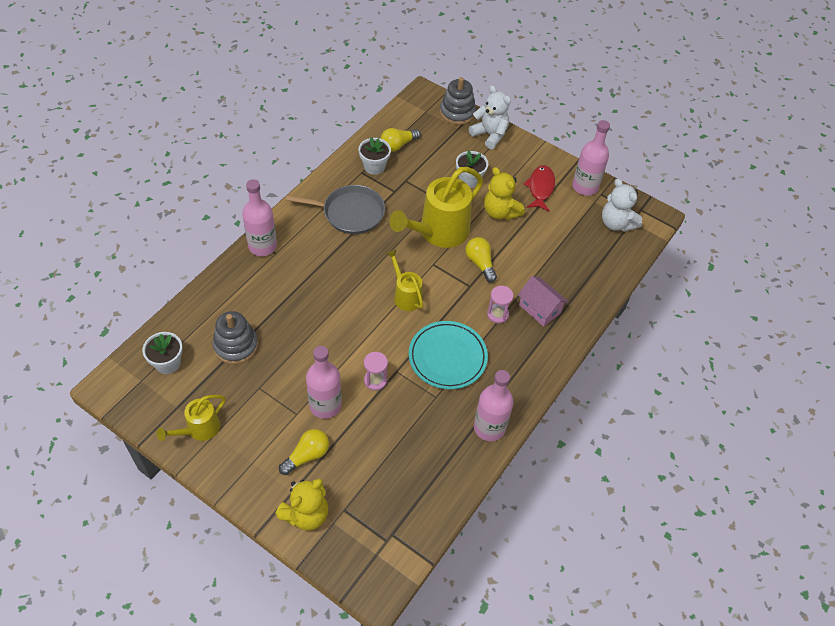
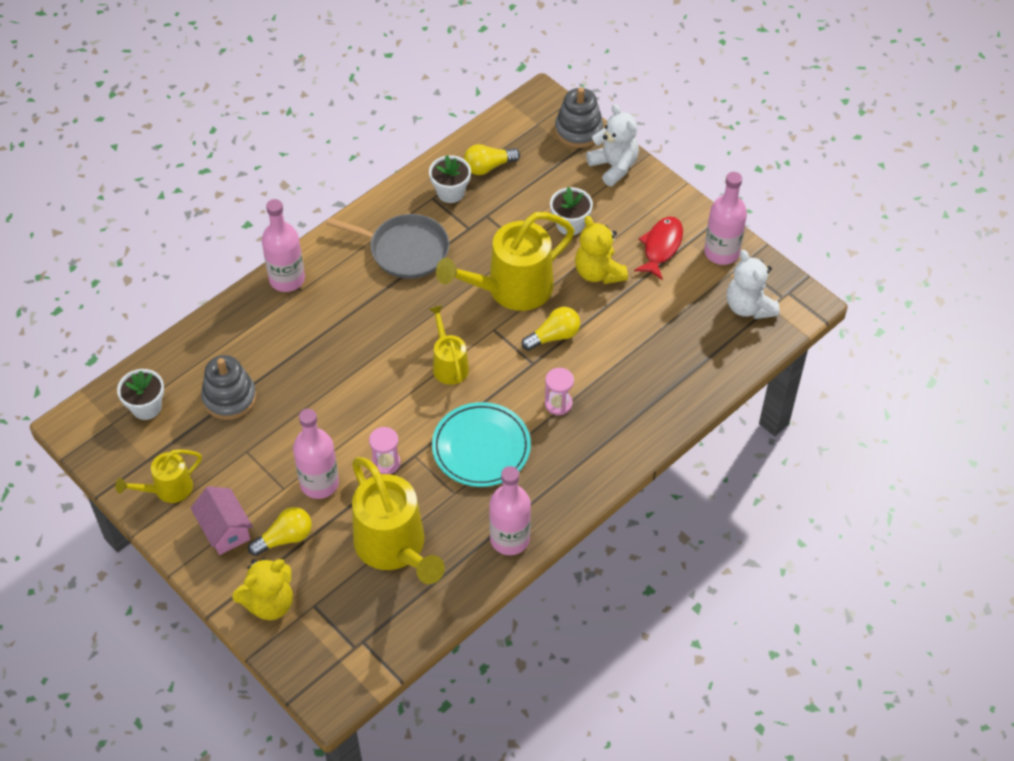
camera: 15 degrees right, 0 degrees up
(400, 450) = (395, 548): none -> yellow watering can
(480, 263) = (554, 336): yellow light bulb -> yellow light bulb turned 75 degrees clockwise
(539, 309) = (614, 404): pink house -> pink house (225, 530)

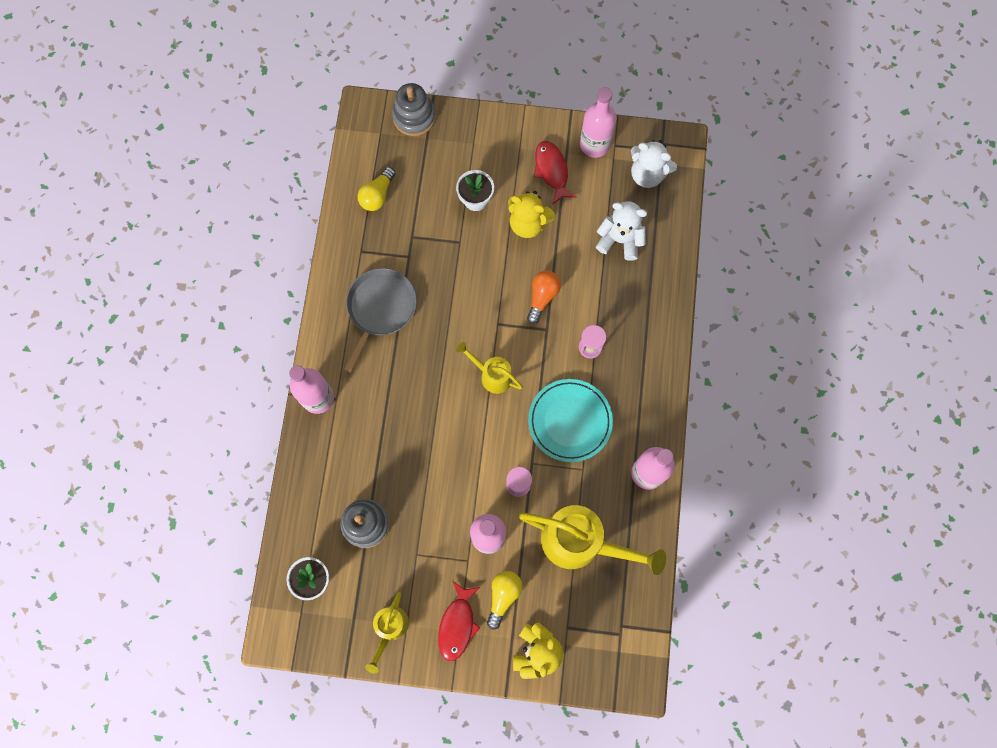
camera: 40 degrees left, 20 degrees up
(225, 530) = (457, 624): pink house -> red fish
(405, 250) = (380, 308): grey pan -> grey pan turned 45 degrees counterclockwise
(450, 192) = (369, 236): white flower pot -> none
(510, 290) = (481, 283): yellow watering can -> none
(554, 336) = (542, 297): yellow light bulb -> orange light bulb
(614, 166) = (464, 129): white teddy bear -> white teddy bear (620, 240)

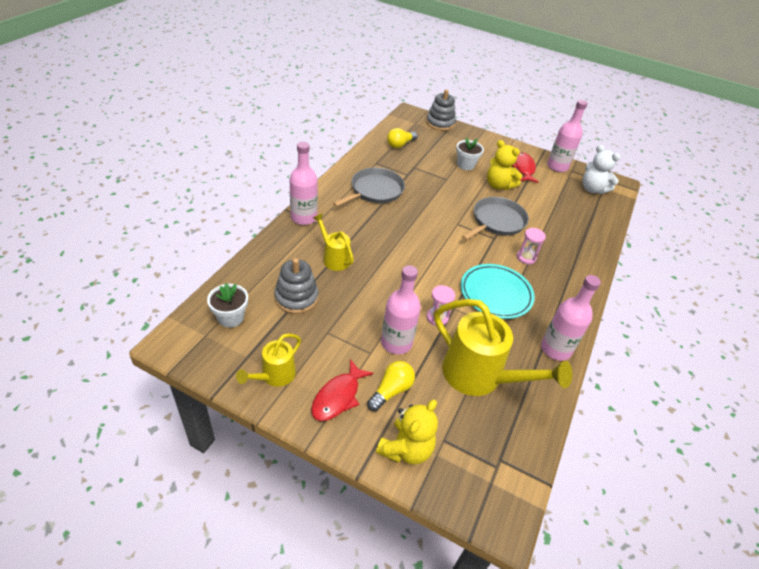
camera: 15 degrees right, 30 degrees down
(492, 375) = (442, 248): yellow watering can -> yellow watering can (334, 258)
(542, 297) = (496, 221): orange light bulb -> grey pan
(620, 240) = (564, 212): white teddy bear -> none

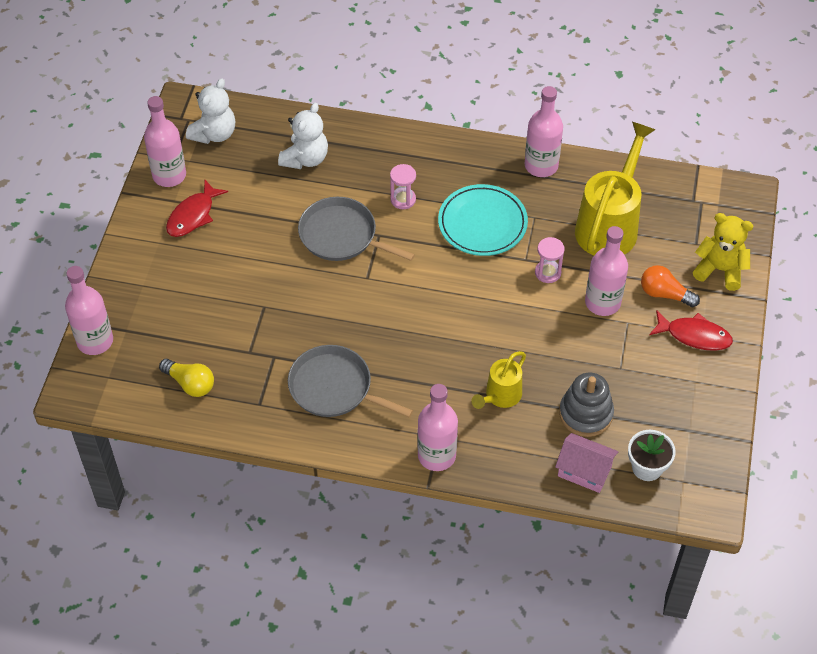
camera: 100 degrees left, 10 degrees up
(250, 282) = (584, 471): none -> pink house
(274, 376) = (700, 397): yellow watering can -> none
(391, 391) = (664, 294): yellow light bulb -> orange light bulb
(440, 123) = (95, 341): grey stacking toy -> pink bottle
(465, 165) = (214, 288): white flower pot -> none
(498, 185) = (253, 241): yellow teddy bear -> none
(523, 168) = (193, 215): red fish -> red fish turned 45 degrees counterclockwise
(569, 221) = (305, 158): none -> white teddy bear

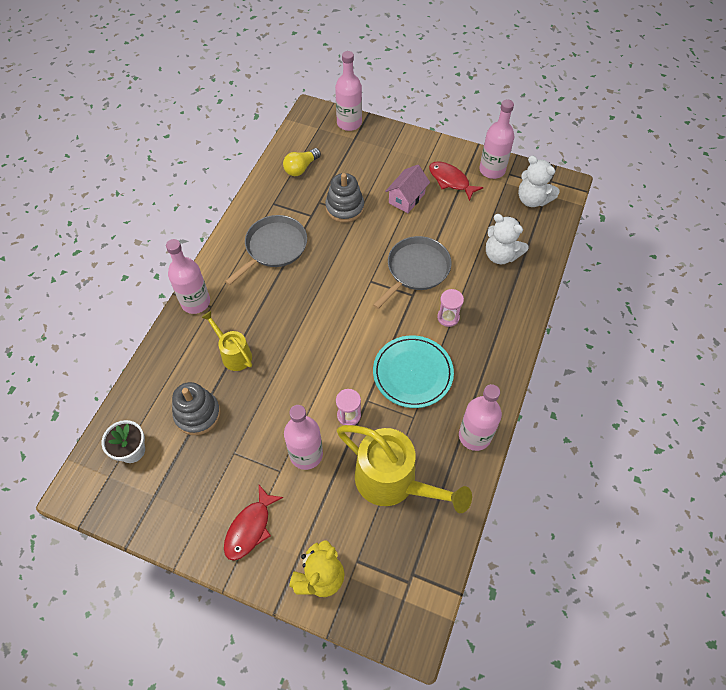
camera: 100 degrees right, 5 degrees up
(255, 321) = (345, 208): none -> grey stacking toy
(584, 471) = (146, 401): pink house -> pink house (406, 198)
(664, 294) = (303, 513): orange light bulb -> none

